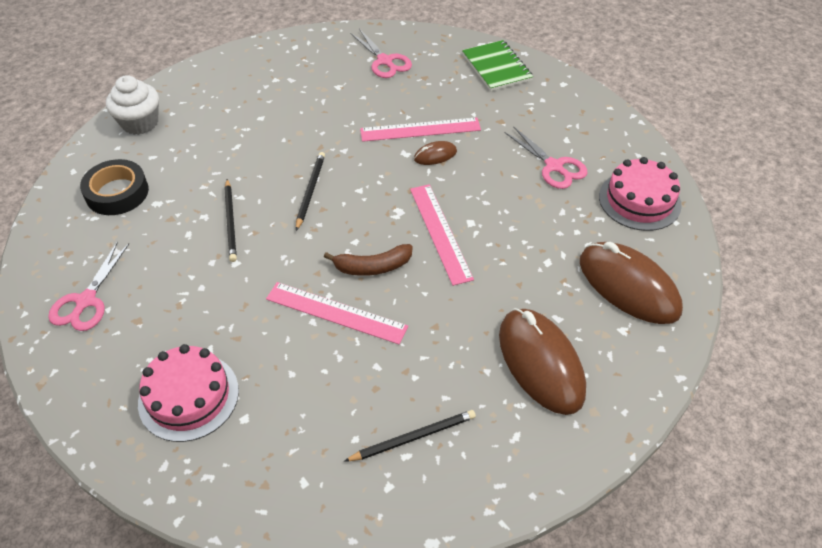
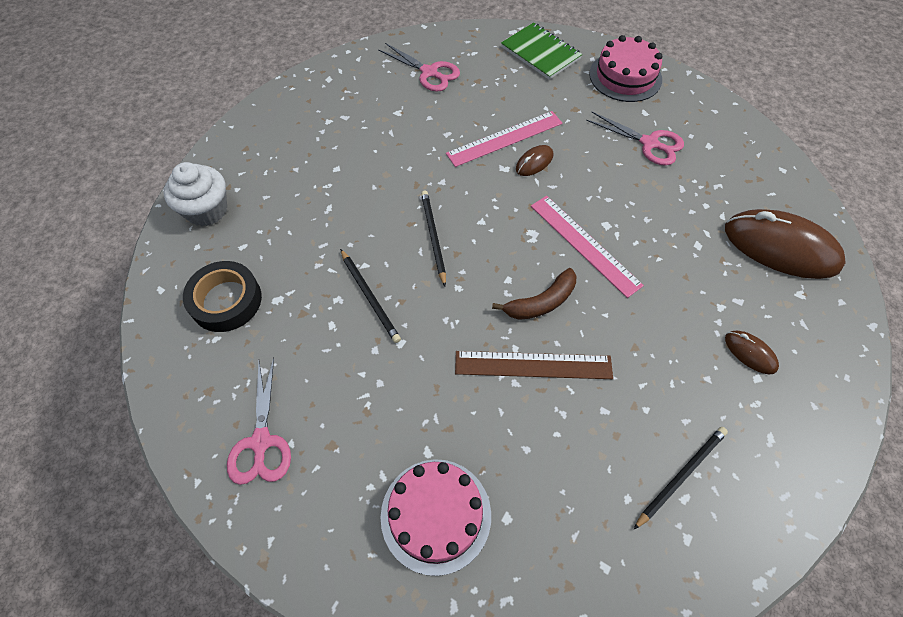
camera: 20 degrees left, 10 degrees up
(336, 313) = (533, 365): pink ruler -> brown ruler
(540, 363) = (750, 353): brown mouse -> brown mouse, size x0.45
(639, 200) = (742, 157): pink cake -> pink cake (625, 76)

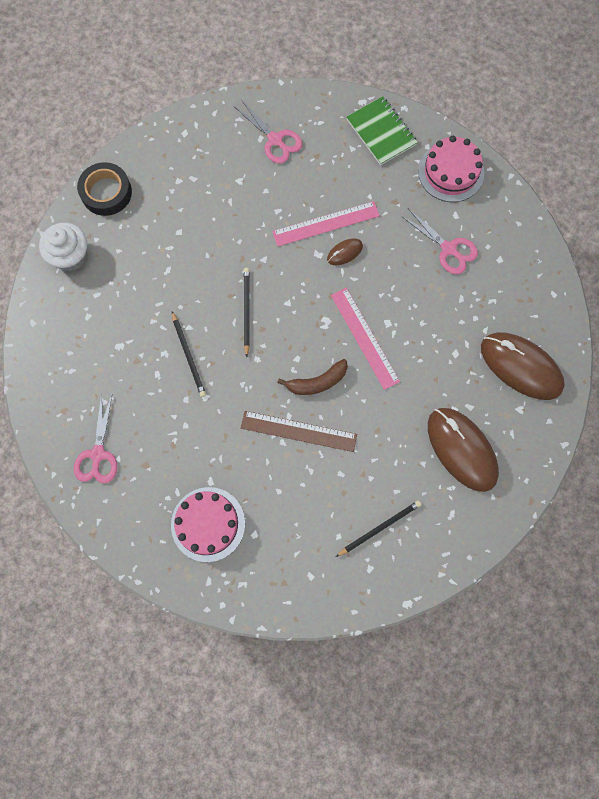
camera: 10 degrees right, 15 degrees up
(226, 300) = (81, 340): black tape -> black tape (106, 192)
(750, 353) = (461, 449): brown mouse -> brown mouse, size x2.22

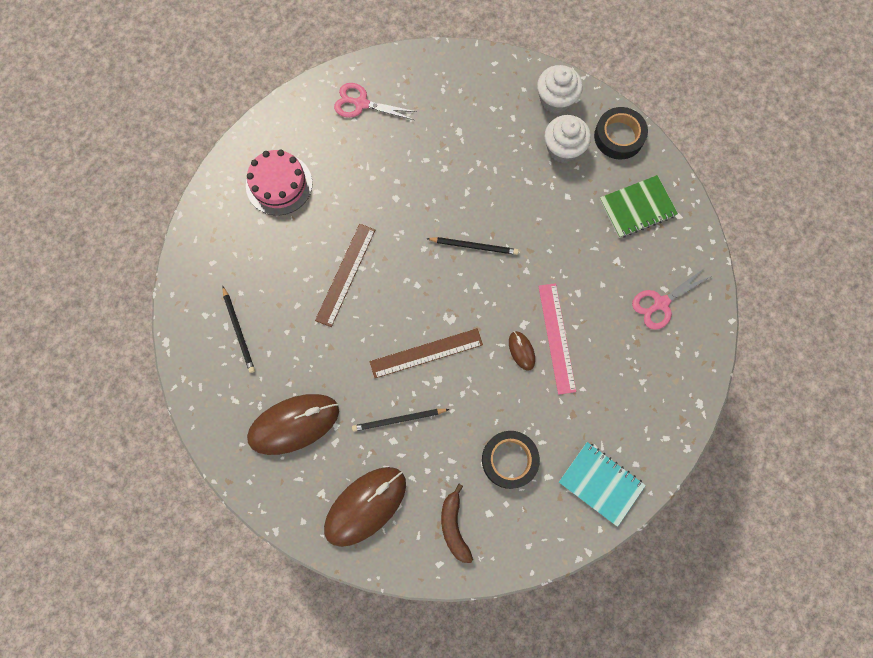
camera: 100 degrees right, 0 degrees up
(126, 242) = (563, 148): none -> white cupcake
(188, 356) = (438, 189): black pencil -> black pencil (398, 420)
(317, 382) = (390, 299): brown banana -> brown banana (454, 526)
(364, 338) = (426, 353): pink ruler -> brown ruler
(381, 132) = (659, 416): green notebook -> green notebook (637, 208)
(448, 249) = (509, 460): pink scissors -> black tape
(451, 172) = (600, 483): pink cake -> turquoise notebook

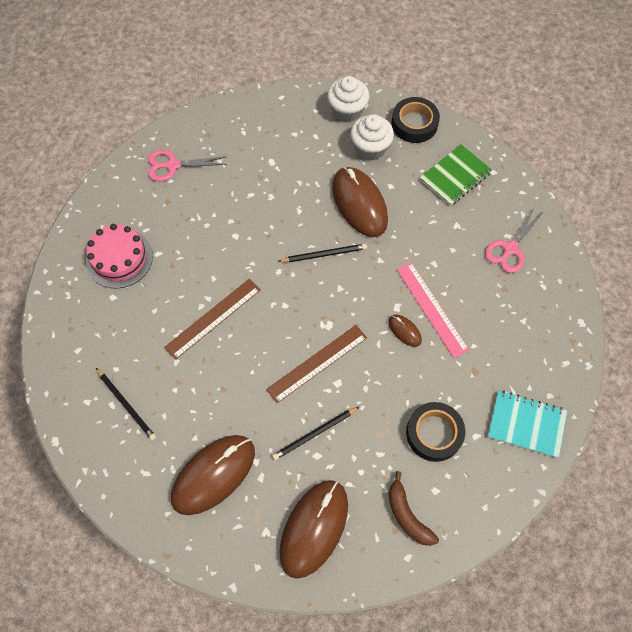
camera: 20 degrees left, 10 degrees down
(345, 274) = (213, 318): brown ruler -> brown ruler turned 45 degrees clockwise
(529, 205) = (359, 204): none -> brown mouse

